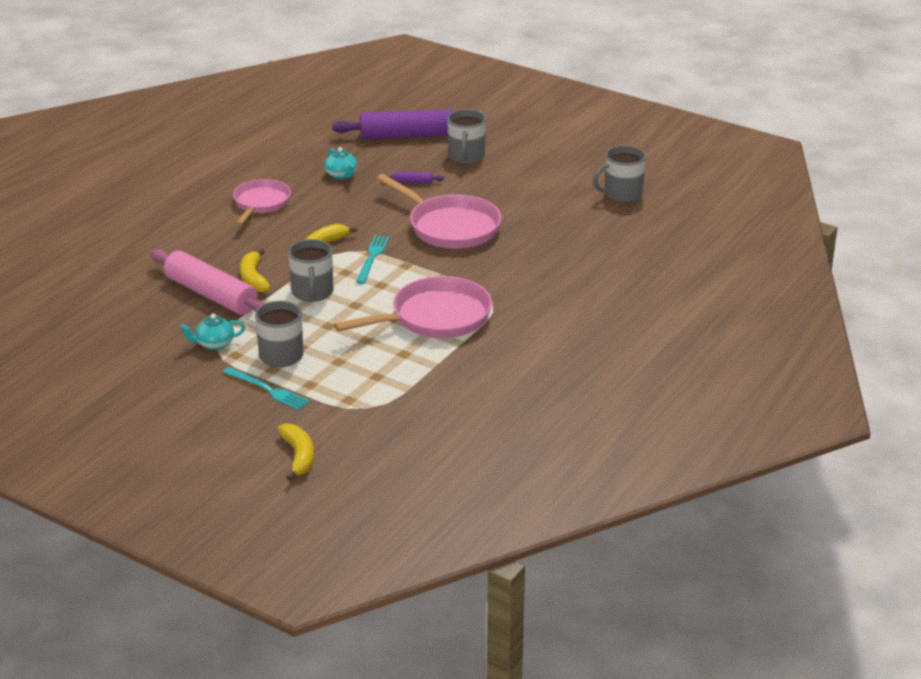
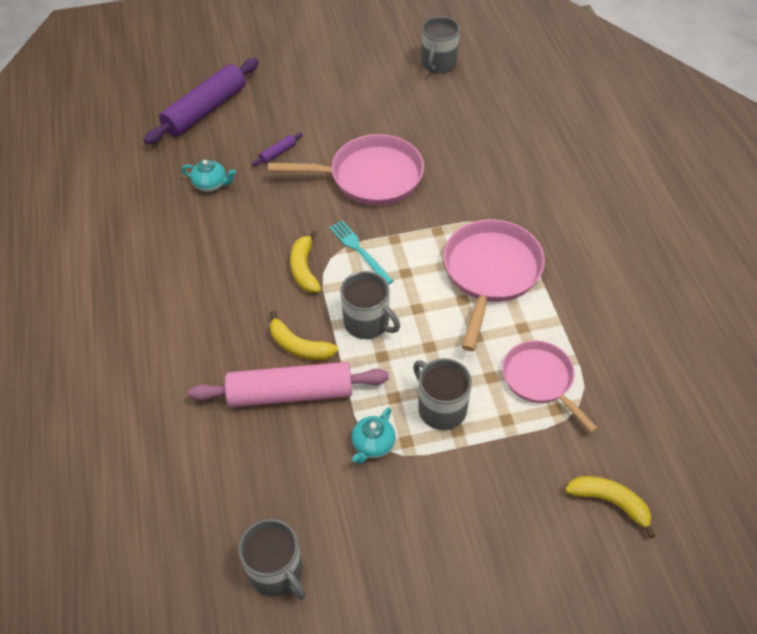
camera: 45 degrees left, 20 degrees up
(261, 203) = (187, 261): pink pan -> pink pan (540, 380)
(268, 390) = (485, 455): turquoise fork -> none
(466, 156) = (281, 101): grey mug -> grey mug (276, 572)

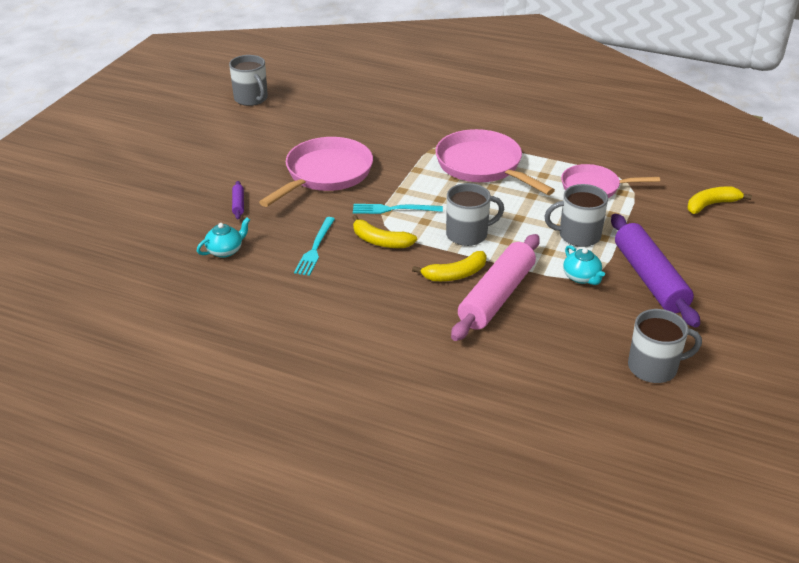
camera: 55 degrees left, 15 degrees down
(205, 110) = (130, 220): purple rolling pin -> purple rolling pin (649, 279)
(259, 234) = (315, 248): none -> turquoise fork

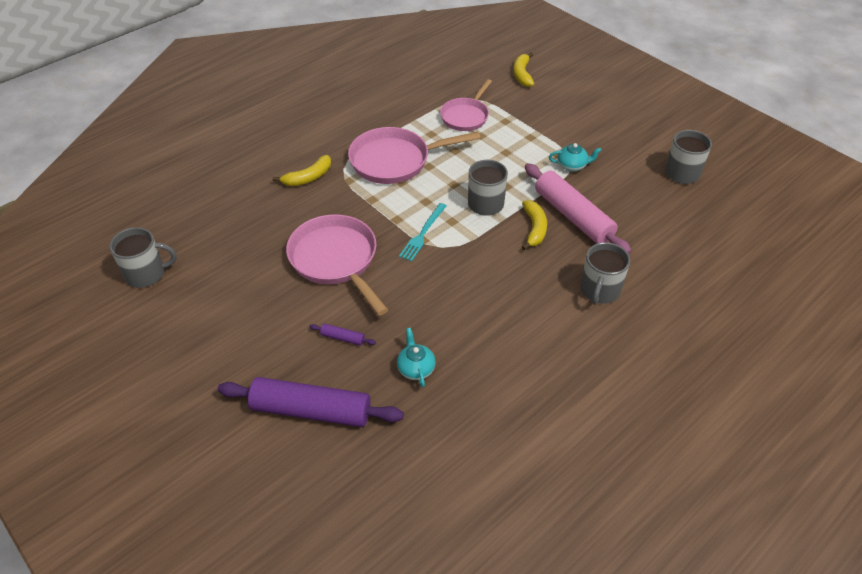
camera: 65 degrees left, 10 degrees up
(315, 248) = (450, 302): turquoise fork -> none
(380, 241) = (464, 257): yellow banana -> yellow banana (308, 177)
(578, 235) = (521, 148): grey mug -> grey mug (599, 290)
(649, 279) = (590, 136): purple rolling pin -> purple rolling pin (311, 410)

